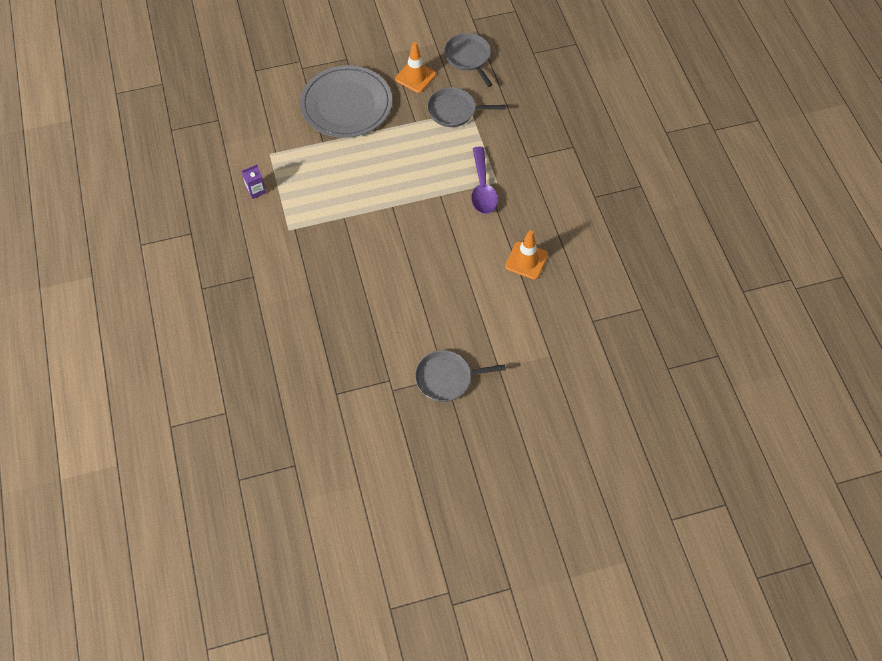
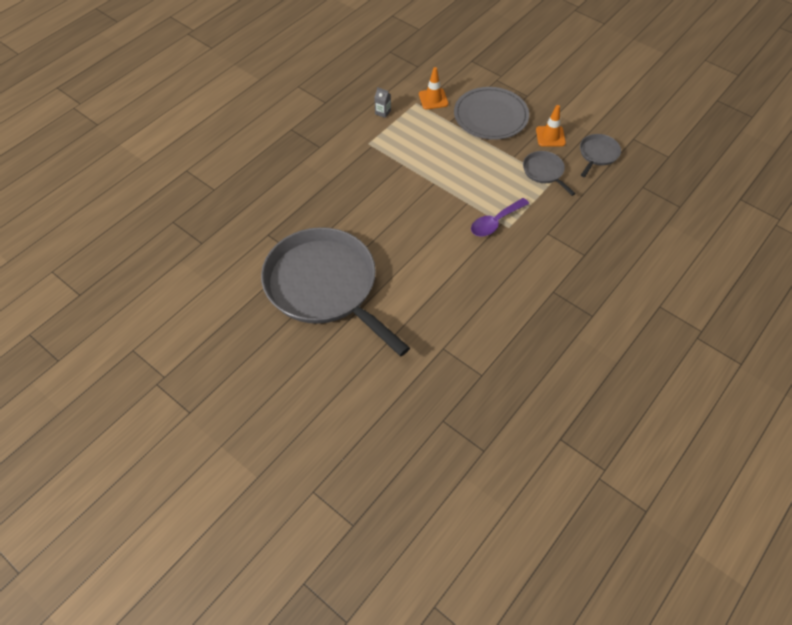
camera: 55 degrees right, 5 degrees down
(256, 190) = (382, 112): purple carton -> grey carton
(446, 378) = (325, 286): grey pan -> grey pan, size x2.44
(526, 260) = (458, 280): orange traffic cone -> orange traffic cone (433, 99)

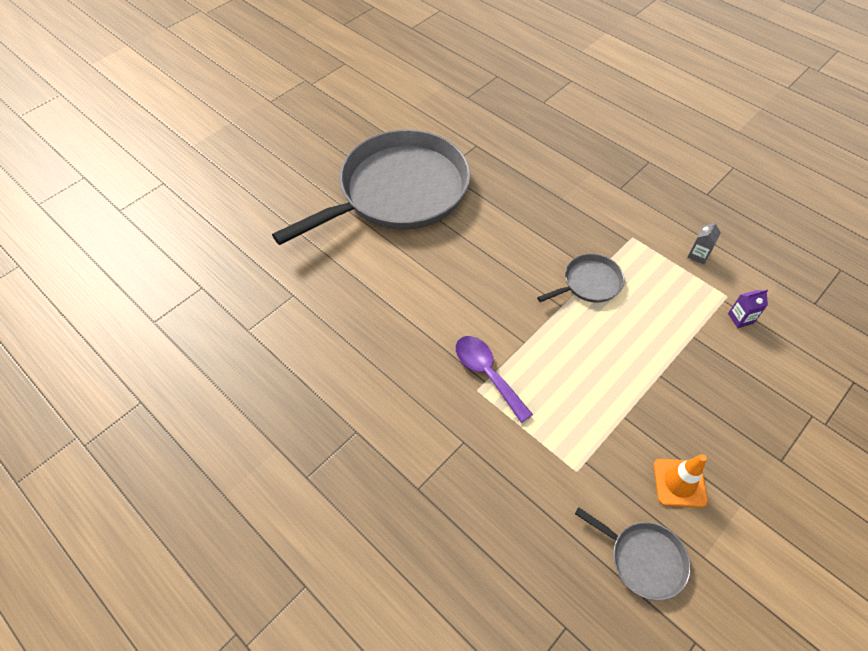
camera: 95 degrees right, 0 degrees up
(433, 99) = (740, 318): orange traffic cone -> purple carton
(491, 116) = (716, 395): grey plate -> none
(544, 172) = (593, 459): grey pan -> grey pan (589, 283)

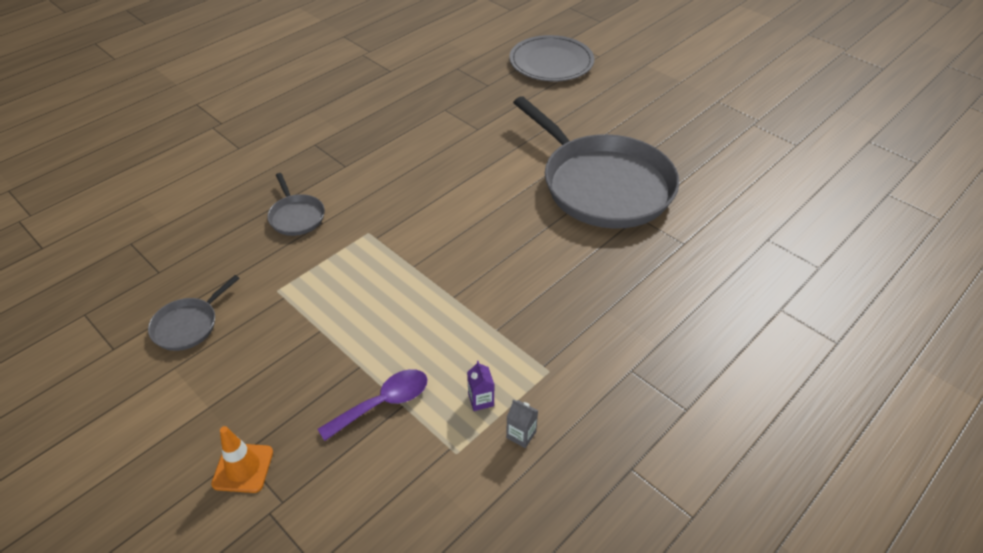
camera: 90 degrees right, 10 degrees down
(165, 225) = (551, 62): none -> grey plate
(487, 373) = (383, 239): purple spoon -> purple spoon (383, 403)
(589, 283) = (481, 322): grey pan -> grey pan (296, 216)
(679, 483) = (244, 362): orange traffic cone -> orange traffic cone (243, 468)
(740, 318) = (422, 459): purple carton -> purple carton (481, 400)

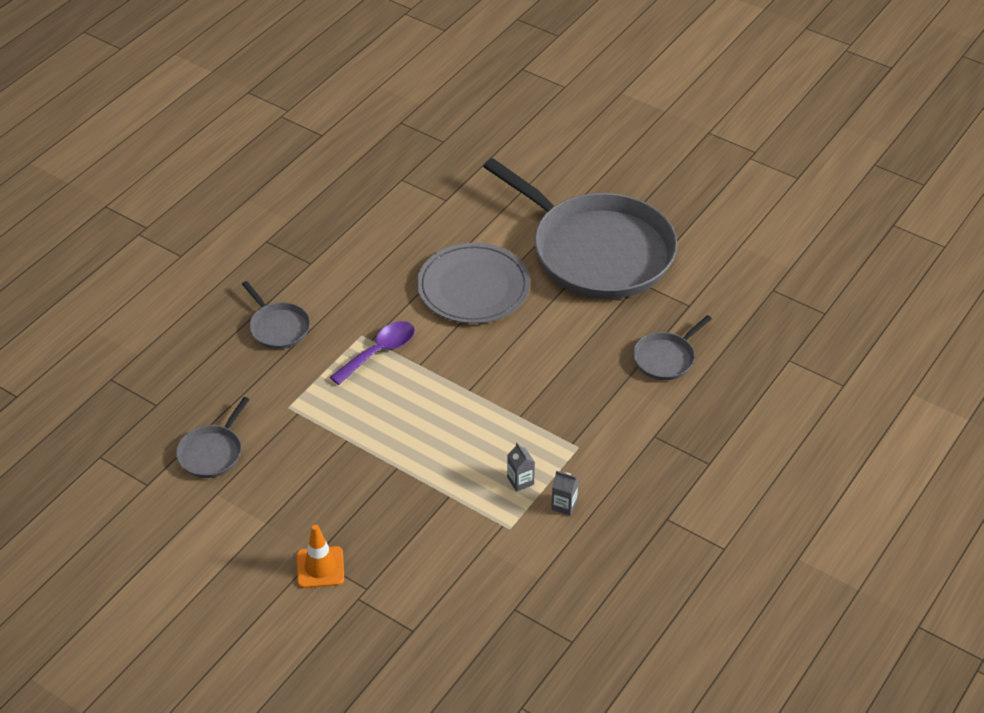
camera: 10 degrees left, 0 degrees up
(383, 403) = (430, 496): purple spoon -> purple spoon (379, 352)
(481, 400) = (520, 481): purple carton -> grey carton
(551, 62) = (510, 101): grey plate -> grey plate (473, 287)
(654, 291) = (666, 358): none -> grey pan

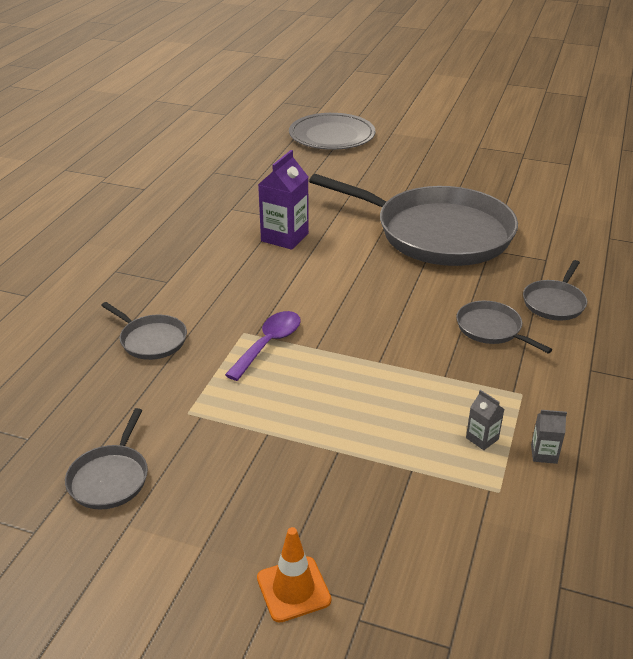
camera: 15 degrees left, 10 degrees down
(441, 228) = (284, 237): none -> purple carton
(473, 287) = (338, 276): grey plate -> grey plate (332, 135)
(588, 376) = (491, 329): none -> grey pan

